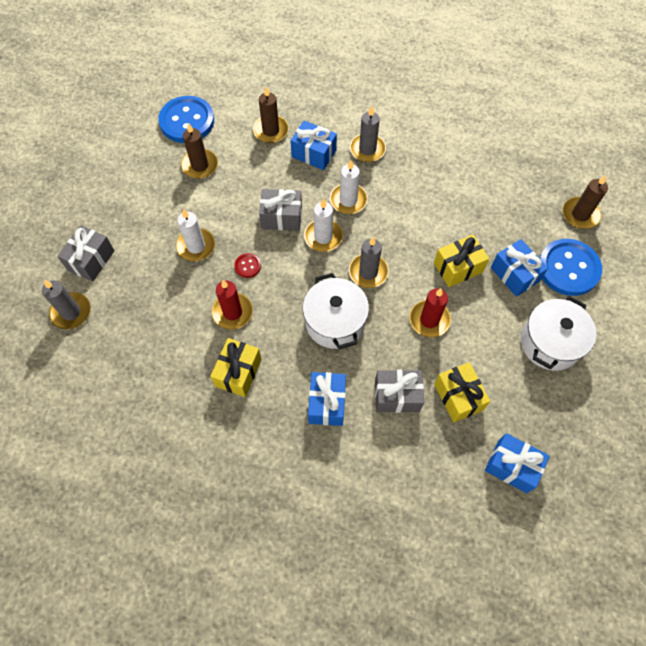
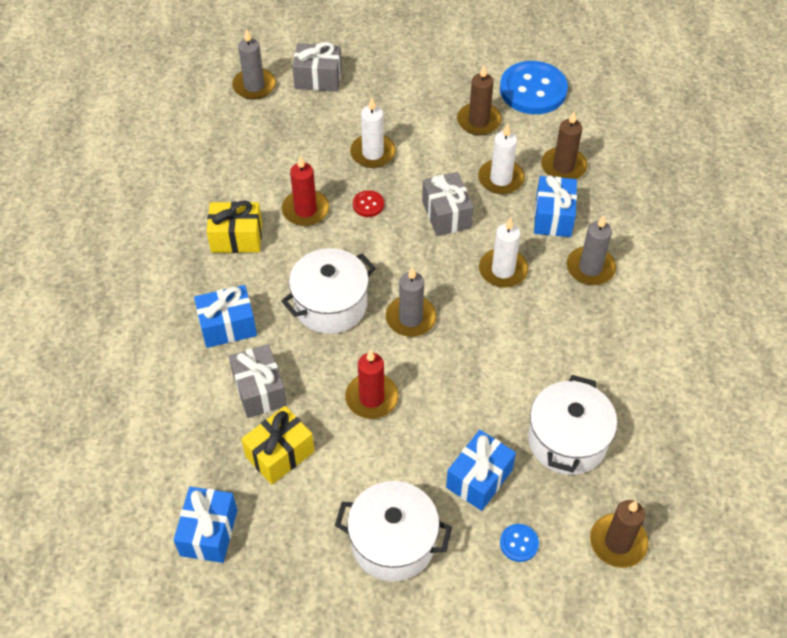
camera: 70 degrees right, 10 degrees down
(323, 237) = (439, 261): white candle -> white candle (501, 179)
(458, 268) = (460, 411): yellow gift -> none
(500, 214) = (567, 440): none -> white pot
(568, 268) = (519, 543): blue button -> blue button, size x0.43

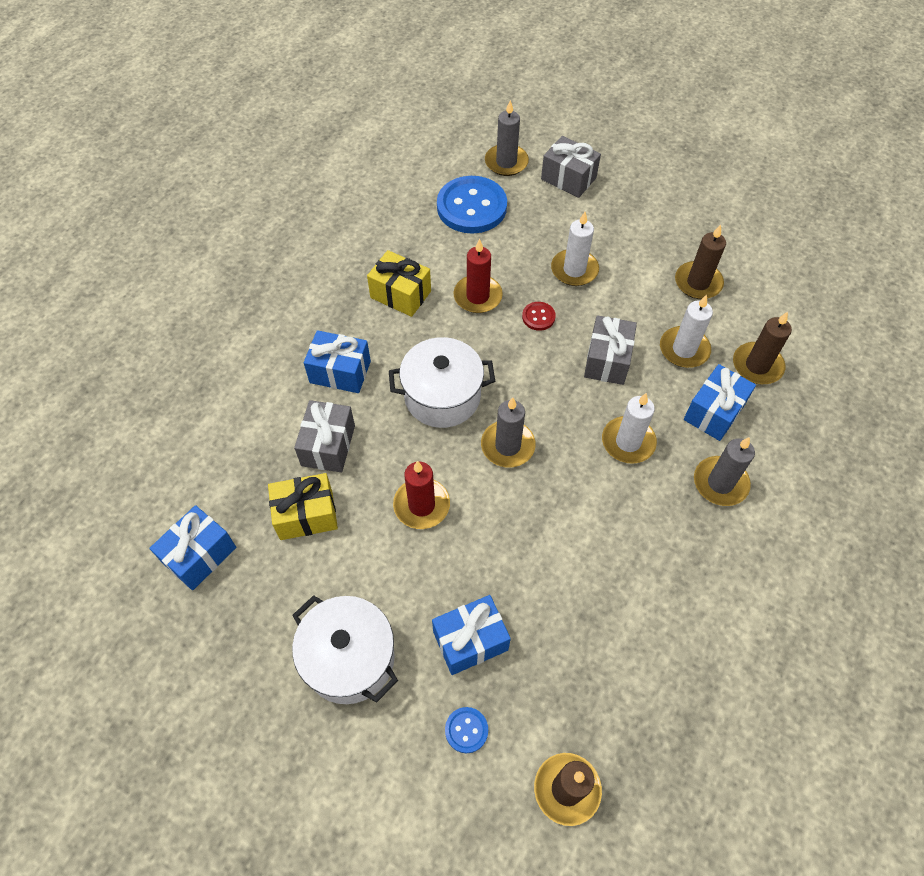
camera: 30 degrees right, 5 degrees up
(533, 90) = (773, 275): blue button -> blue button (471, 207)
(567, 440) = (582, 650): white pot -> none

